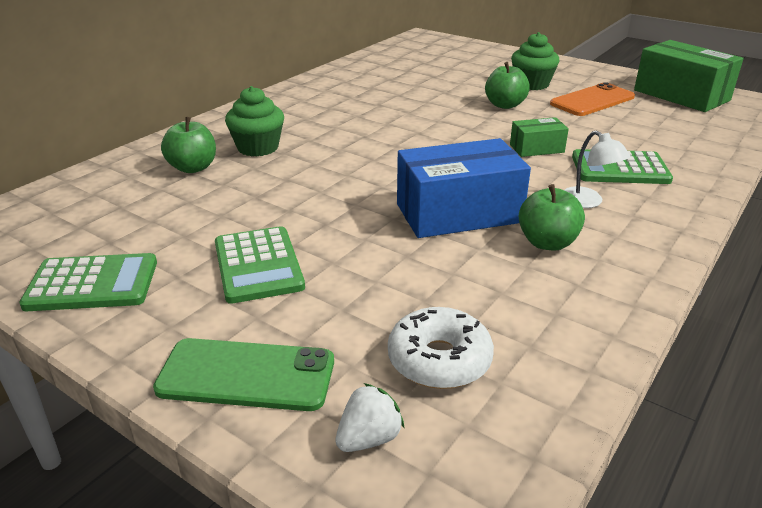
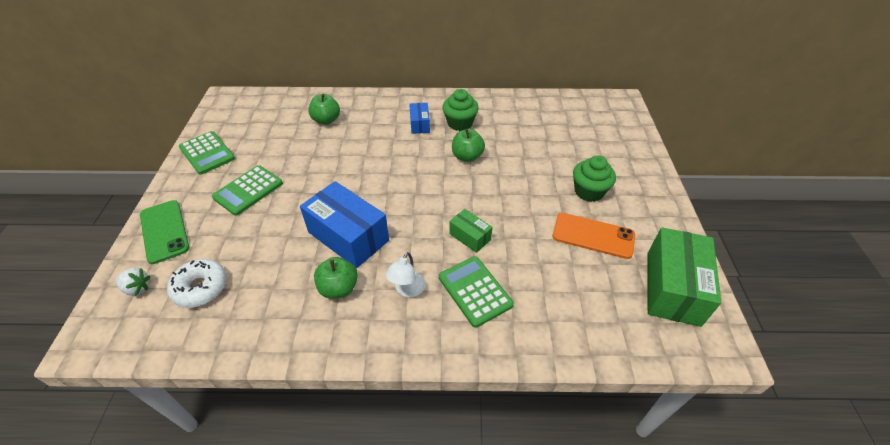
camera: 55 degrees right, 15 degrees up
(258, 148) = (367, 127): green cupcake -> green cupcake (460, 123)
(307, 119) = (419, 124): none -> blue box
(505, 105) = (531, 193): green apple -> green apple (467, 156)

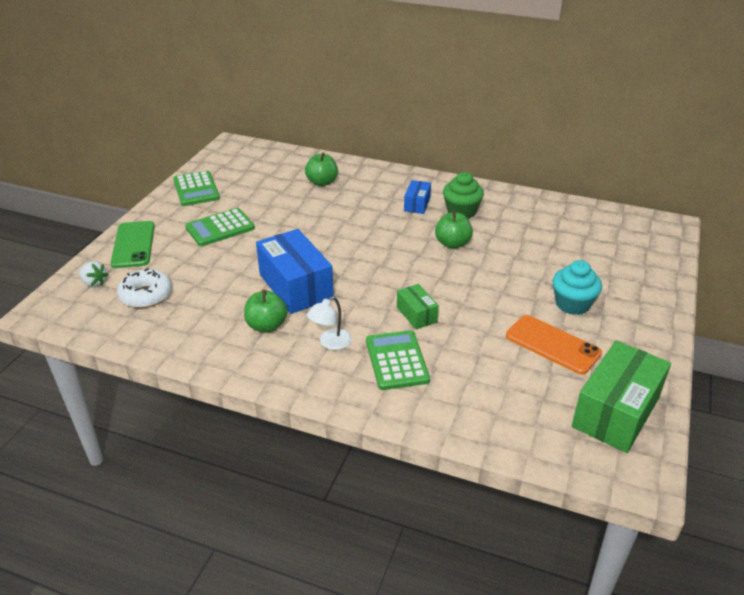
camera: 20 degrees right, 10 degrees down
(589, 191) = (572, 304): green cupcake -> turquoise cupcake

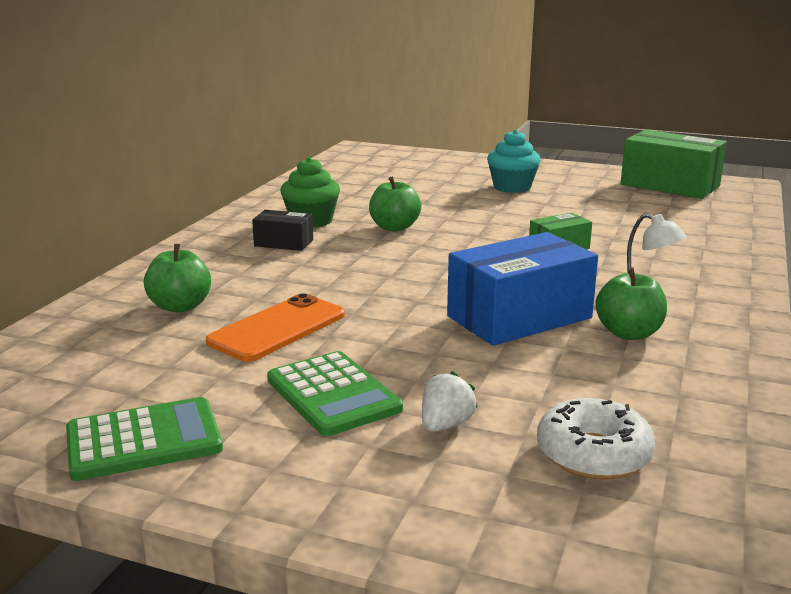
camera: 90 degrees left, 15 degrees down
(94, 283) = (571, 536): white strawberry -> white strawberry (445, 425)
(133, 245) = (398, 501): green phone -> none
(397, 360) = (654, 258): green calculator -> none
(417, 204) = (283, 243): blue box -> black box
(552, 345) = (585, 197): orange phone -> orange phone (277, 328)

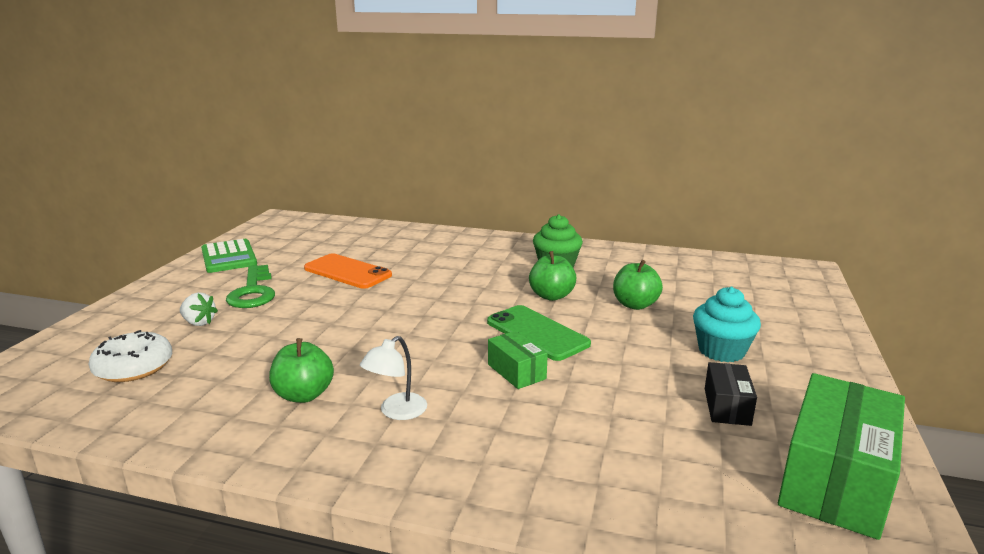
camera: 85 degrees right, 0 degrees up
(180, 306) = (385, 246): green apple -> green apple (635, 305)
(283, 243) = (502, 261): black box -> black box (727, 406)
(333, 394) = (253, 292): green calculator -> green key
(481, 237) = (537, 333): none -> green phone
(519, 317) = (348, 348): blue box -> none

